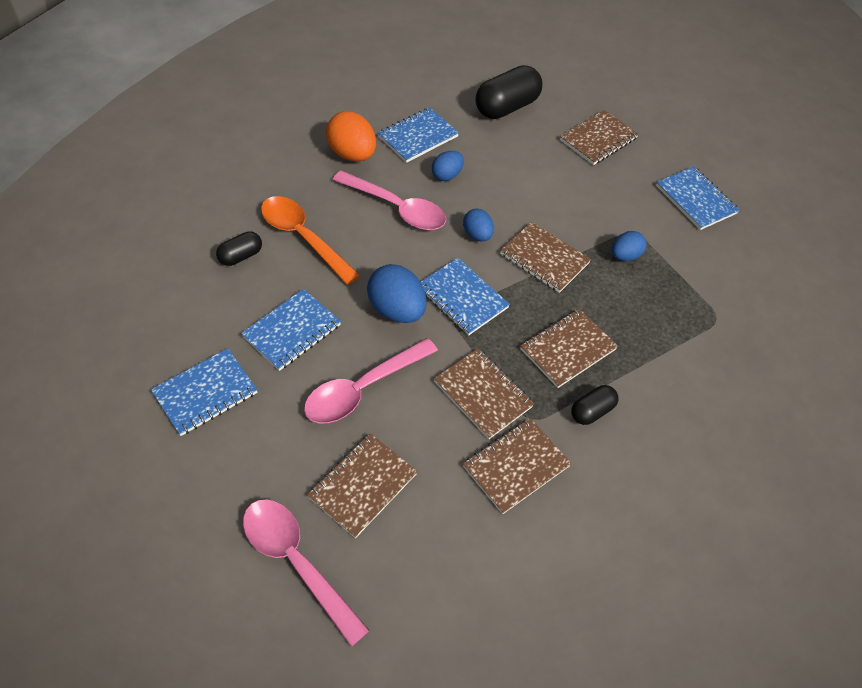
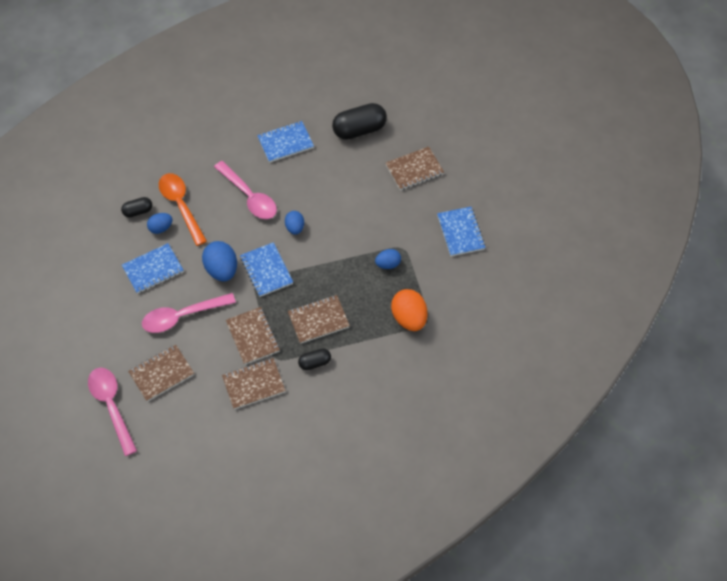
camera: 20 degrees right, 5 degrees up
(205, 393) = (91, 297): blue notebook -> none
(352, 154) = (235, 148): orange egg -> orange egg (409, 318)
(447, 175) = (293, 178): blue egg -> blue egg (161, 228)
(544, 259) = (332, 254): brown notebook -> none

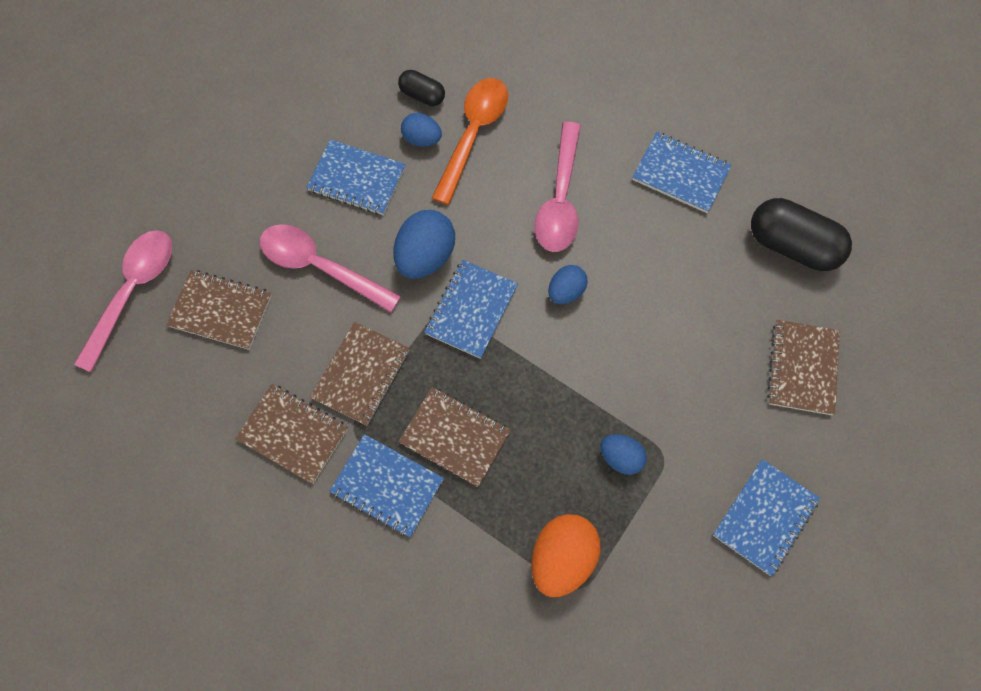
camera: 50 degrees right, 10 degrees up
(315, 363) = (387, 486): black capsule -> blue notebook
(414, 169) = (802, 368): brown notebook -> brown notebook turned 75 degrees clockwise

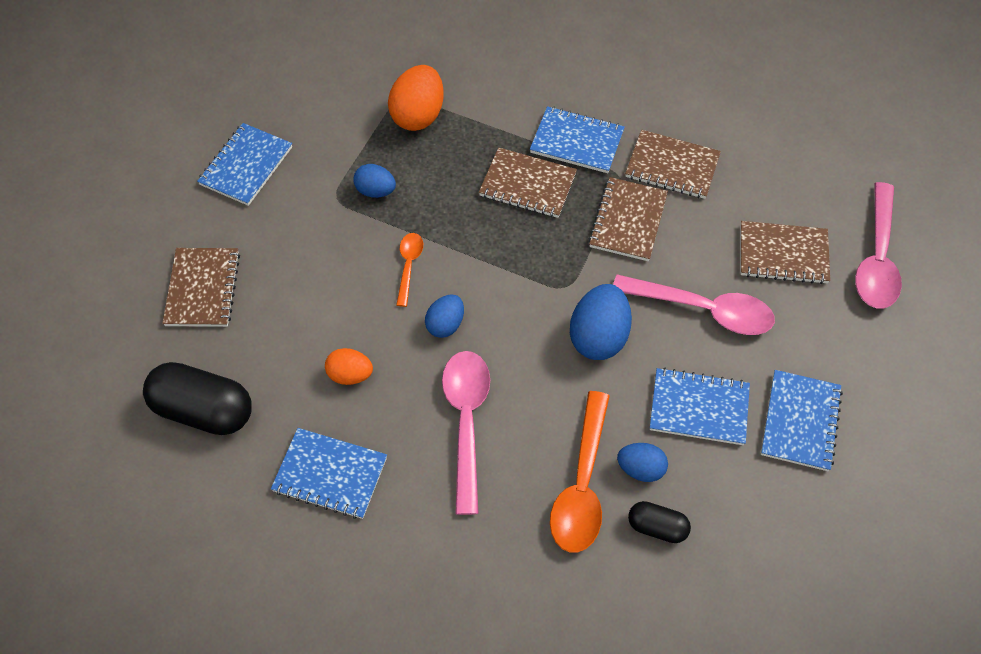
camera: 170 degrees right, 10 degrees down
(471, 310) = (538, 292): blue notebook -> blue notebook (800, 421)
(594, 359) = (409, 266): none -> orange spoon
(659, 257) = (350, 375): none -> orange egg

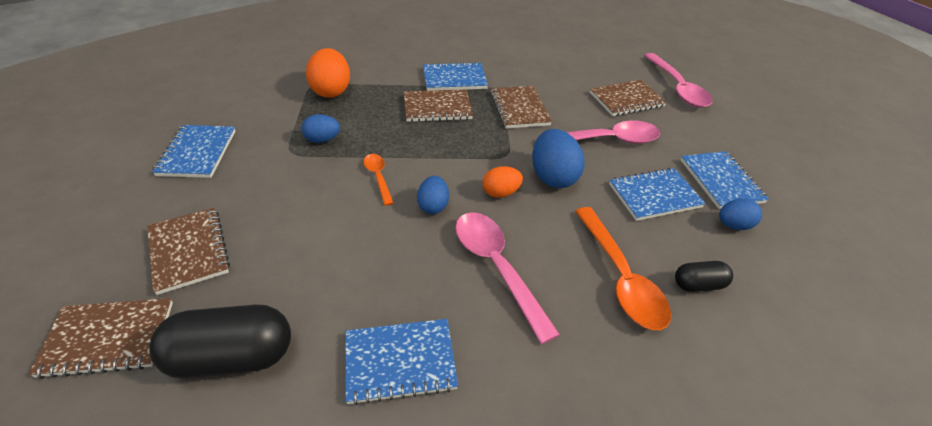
camera: 30 degrees left, 15 degrees down
(350, 375) = (372, 269): orange egg -> orange egg (500, 193)
(640, 469) = (651, 249): blue egg -> blue egg (733, 225)
(672, 166) = (524, 76): brown notebook -> brown notebook (108, 338)

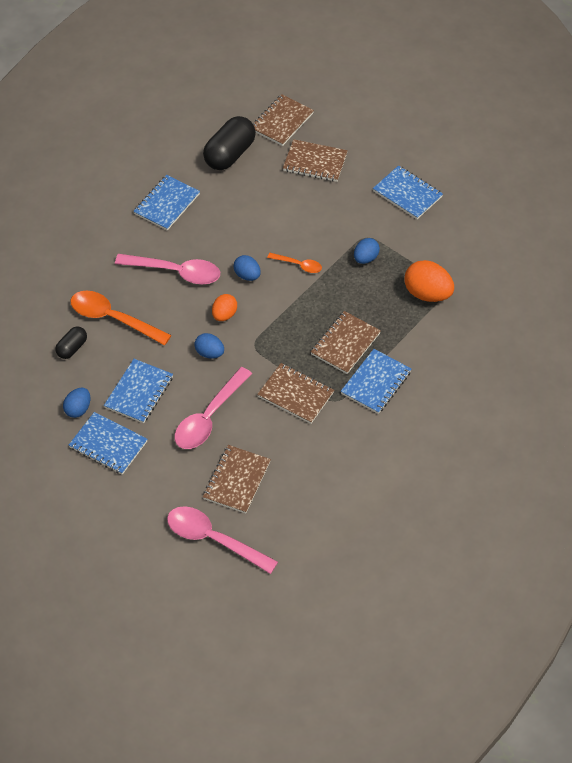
camera: 135 degrees right, 10 degrees up
(552, 176) = (209, 353): blue egg -> blue egg, size x0.60

